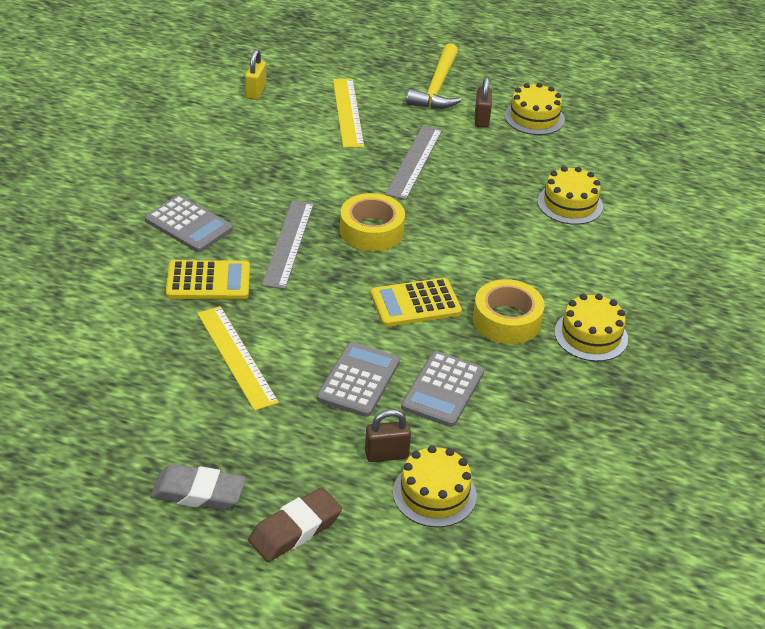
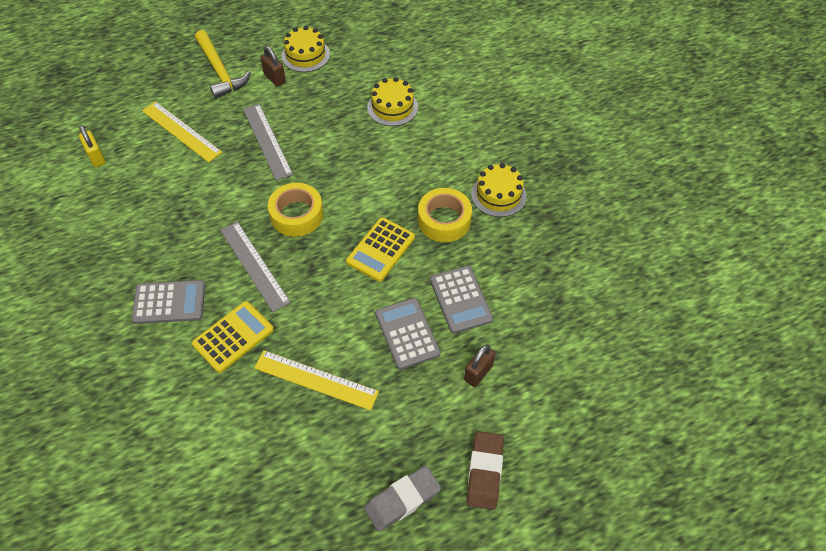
camera: 40 degrees left, 15 degrees up
(434, 494) = (531, 376): yellow cake -> none

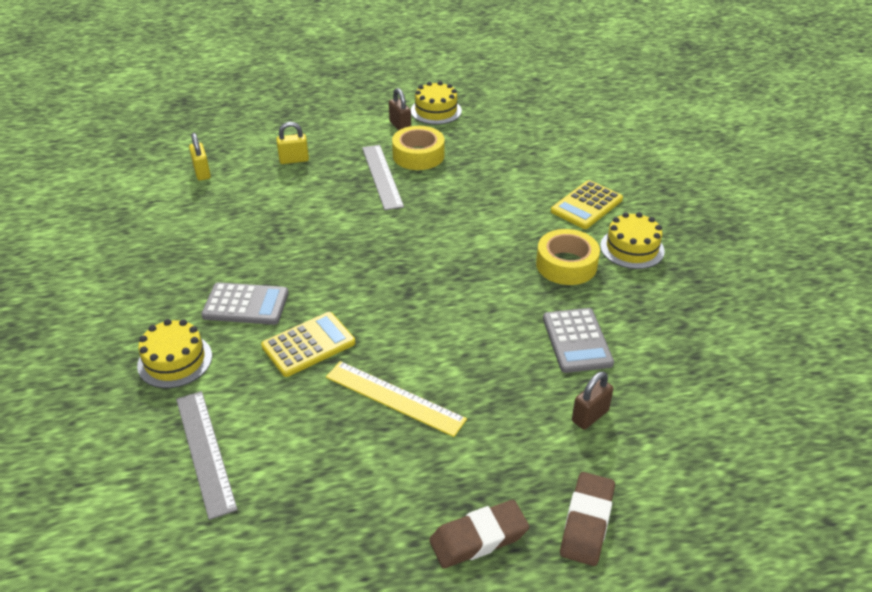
camera: 10 degrees right, 15 degrees down
(181, 131) = (294, 160): yellow ruler -> yellow padlock
(220, 71) = (345, 115): yellow hammer -> none
(254, 265) = (345, 282): grey ruler -> grey ruler (205, 452)
(297, 215) = (401, 242): yellow tape -> yellow tape (418, 155)
(381, 249) = (490, 283): yellow calculator -> yellow calculator (586, 205)
(392, 107) = (521, 161): yellow cake -> yellow cake (175, 360)
(402, 500) = (478, 538): grey eraser -> brown eraser
(407, 333) = (509, 366): grey calculator -> none

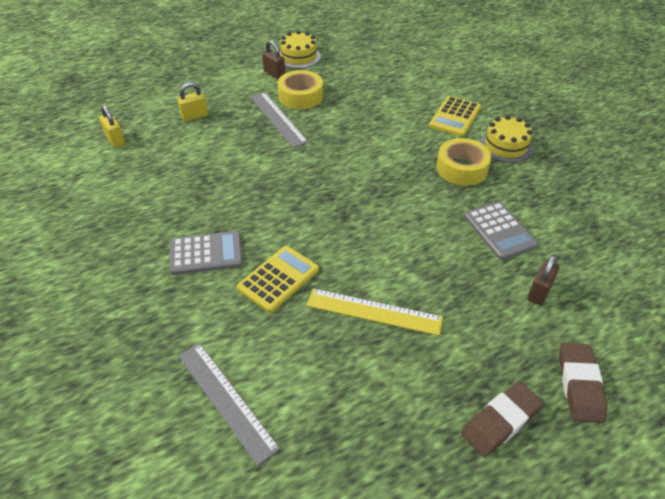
camera: 15 degrees left, 5 degrees up
(175, 360) = (161, 319): yellow cake -> none

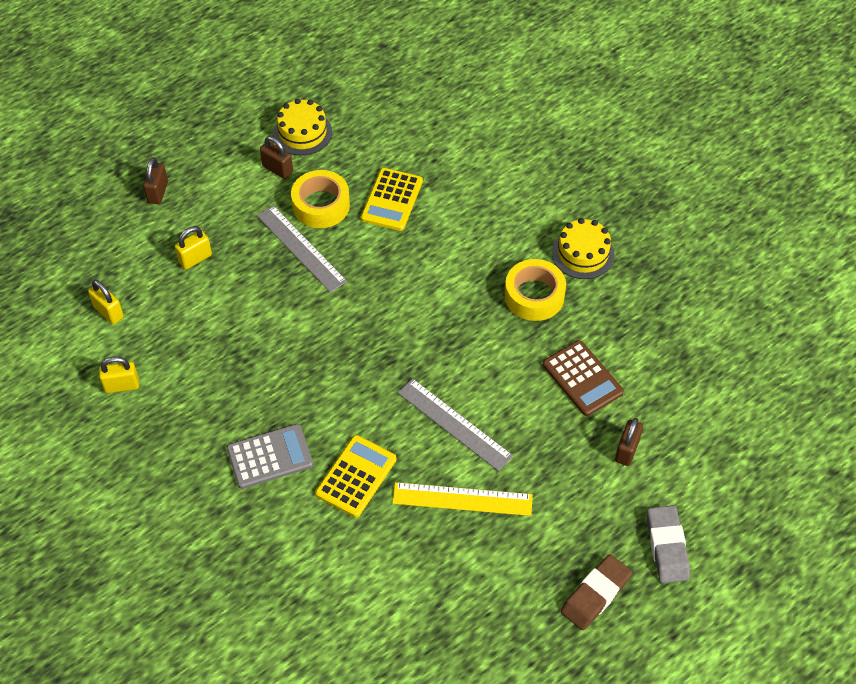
camera: 10 degrees left, 10 degrees up
(103, 187) = (122, 385): none -> yellow padlock
(182, 77) = (158, 192): none -> brown padlock
(226, 400) = (337, 616): grey ruler -> grey ruler (454, 424)
(455, 117) = (518, 214): yellow calculator -> yellow calculator (392, 200)
(499, 231) = (582, 378): grey calculator -> brown calculator
(579, 385) = (666, 547): brown eraser -> grey eraser

